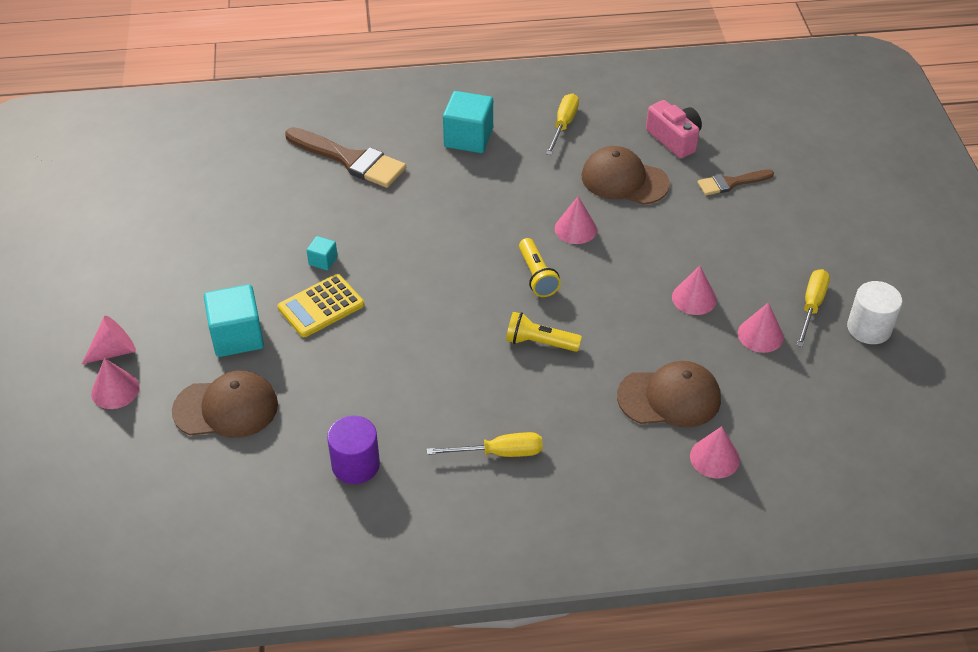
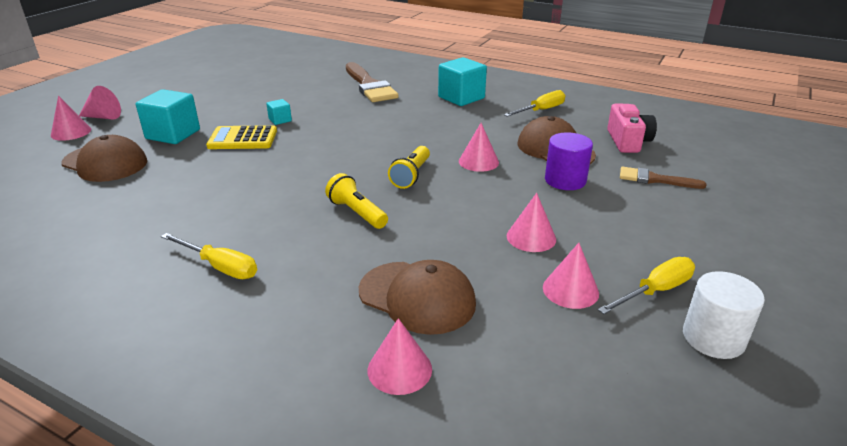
camera: 35 degrees right, 15 degrees down
(355, 465) = (117, 225): purple cylinder -> purple cylinder (565, 180)

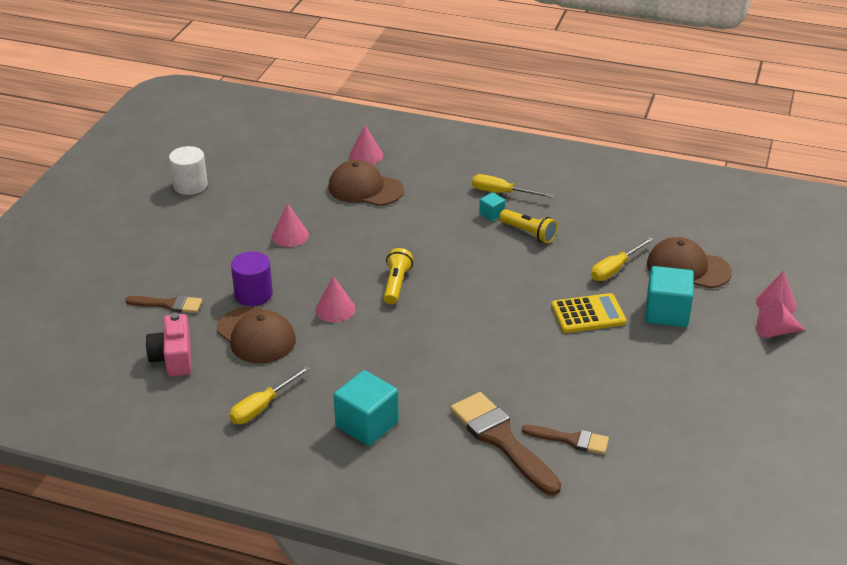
camera: 170 degrees right, 5 degrees up
(280, 120) = (571, 349): turquoise cube -> turquoise cube (491, 214)
(323, 83) = (571, 440): none -> brown brush
(357, 213) = (429, 242): yellow flashlight -> yellow flashlight (529, 233)
(570, 290) = (267, 202): pink cone -> none
(655, 291) = (212, 207): yellow screwdriver -> yellow screwdriver (615, 269)

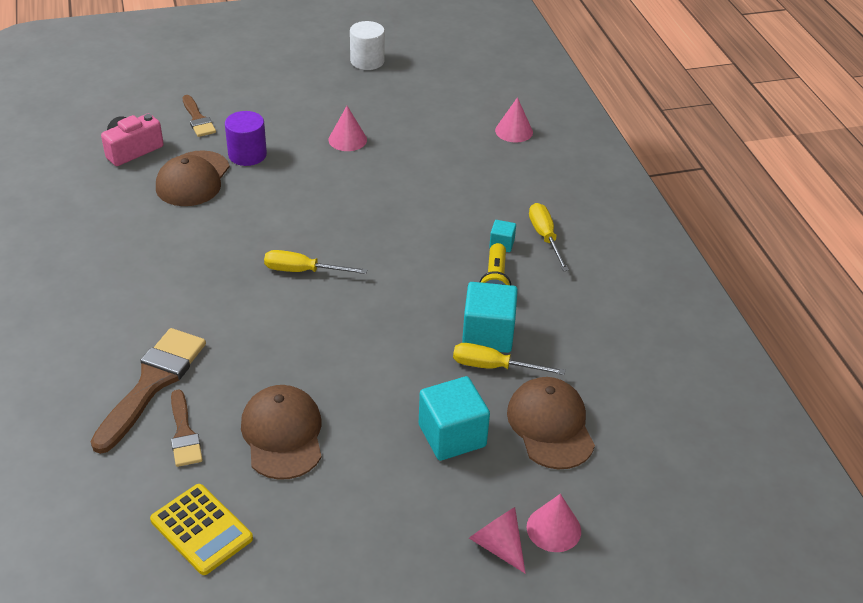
camera: 55 degrees right, 5 degrees up
(262, 407) = (102, 221): yellow screwdriver -> yellow screwdriver (303, 271)
(335, 309) = (264, 207): pink cone -> none
(365, 188) = (461, 151): brown cap -> brown cap (282, 434)
(367, 424) = (118, 289): turquoise cube -> turquoise cube (488, 334)
(396, 284) = (331, 227): yellow flashlight -> none
(588, 314) = (396, 374): yellow calculator -> yellow calculator (201, 529)

